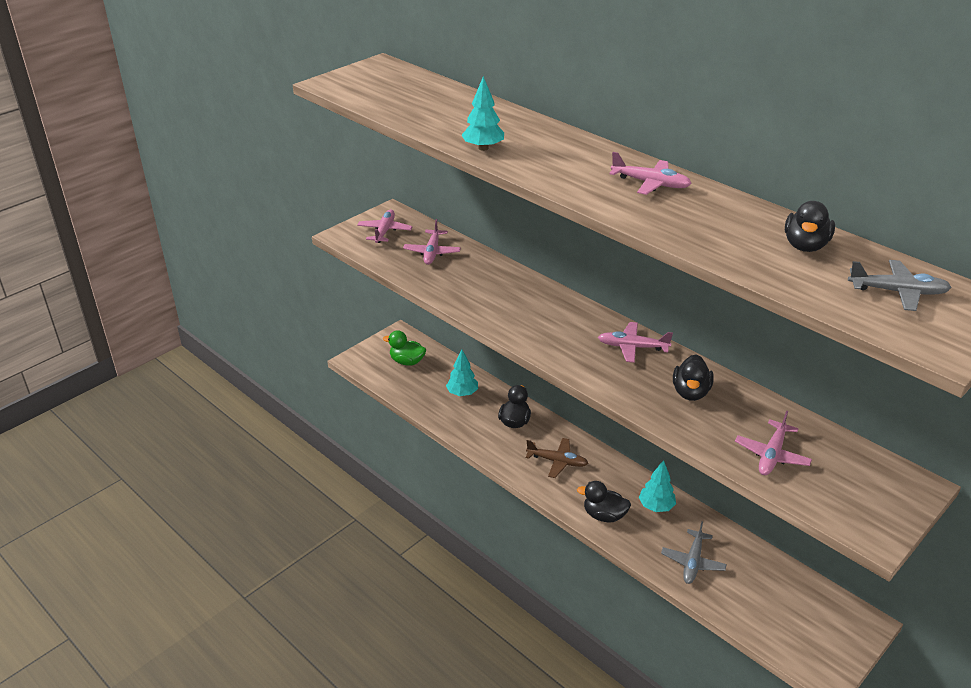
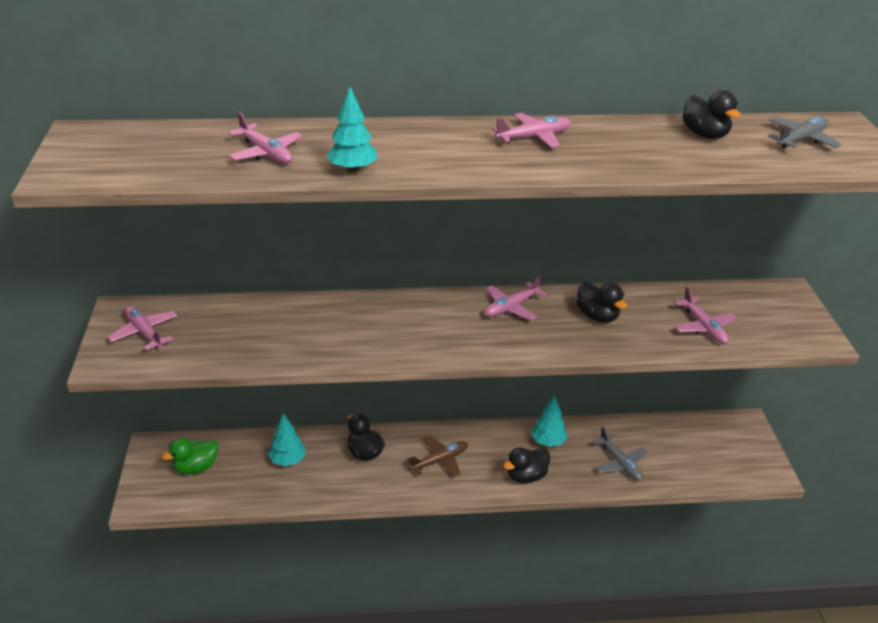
camera: 50 degrees left, 0 degrees up
(432, 252) = (226, 325): pink plane -> pink plane (265, 153)

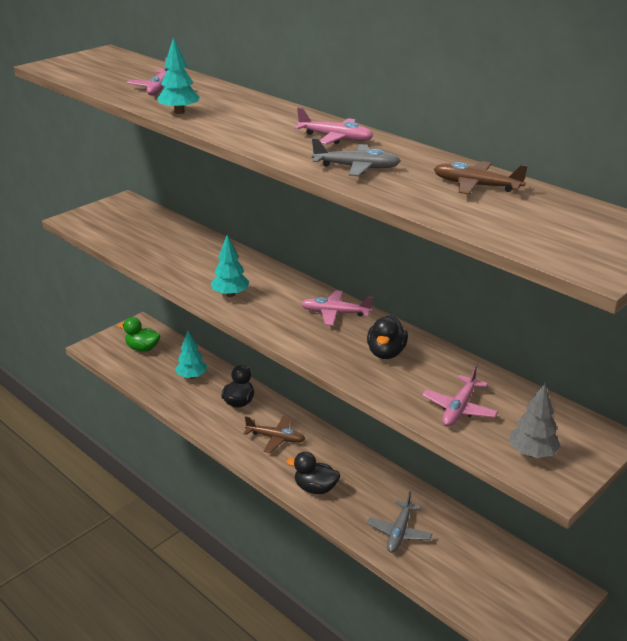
camera: 50 degrees right, 5 degrees down
(144, 333) = (113, 216): pink plane -> none
(548, 441) = (369, 480): turquoise tree -> turquoise tree (230, 294)
(704, 135) = (476, 186): black duck -> brown plane
(782, 328) = (532, 453): none -> grey tree
(801, 140) = (561, 222): grey plane -> grey plane (356, 167)

